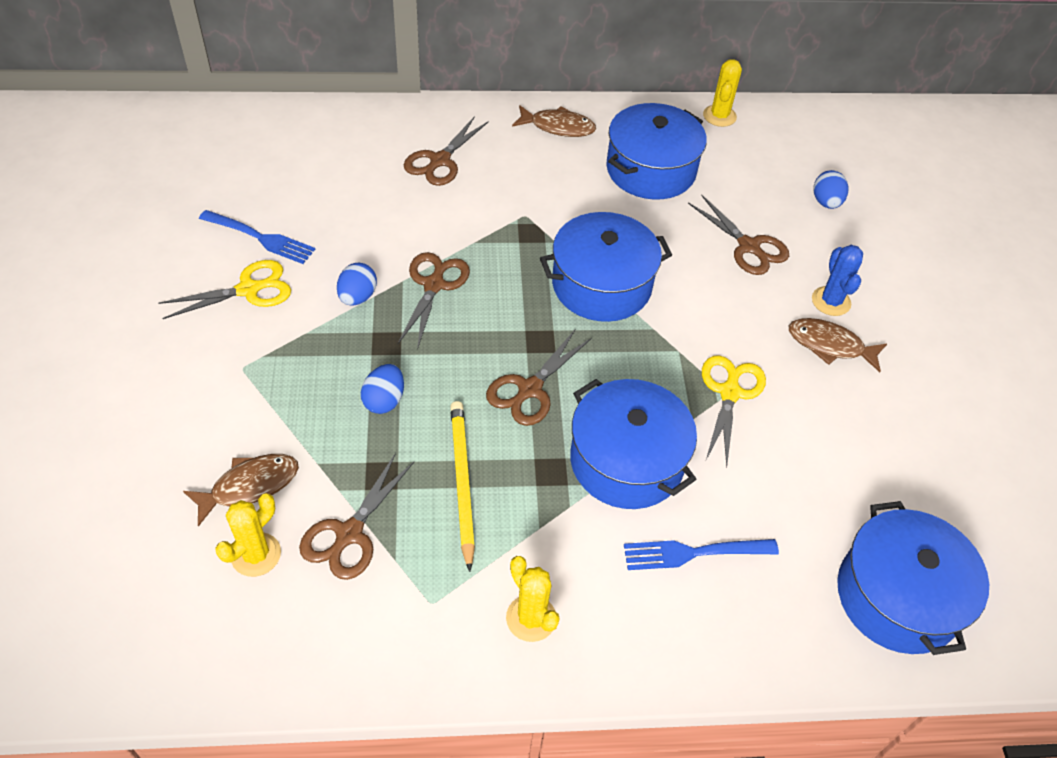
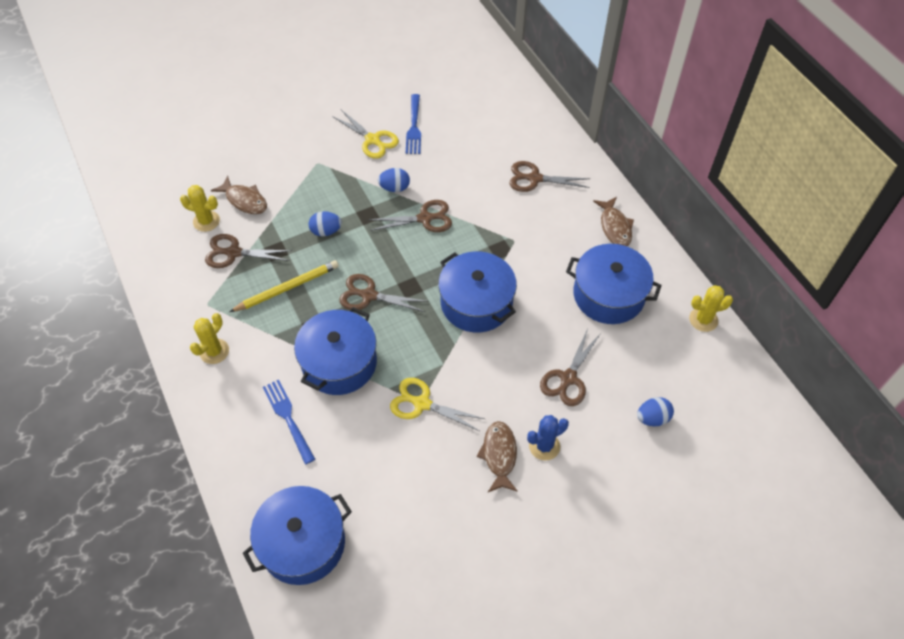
camera: 70 degrees right, 5 degrees up
(730, 393) = (422, 404): yellow scissors -> yellow scissors turned 150 degrees counterclockwise

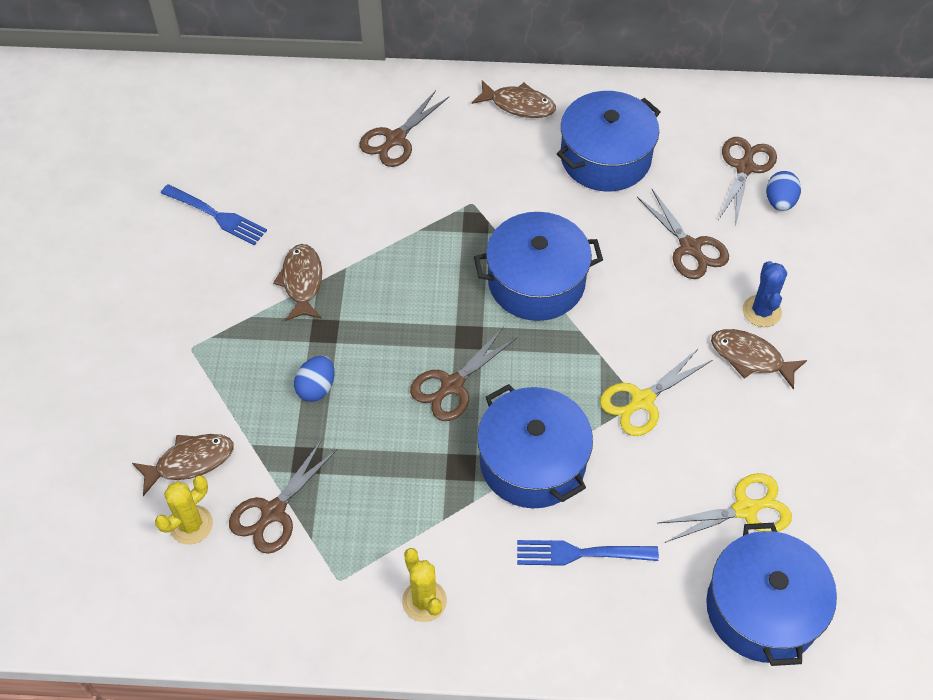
camera: 60 degrees left, 0 degrees up
(287, 288) = (378, 471): yellow pencil -> none
(372, 140) = (202, 269): yellow scissors -> yellow scissors (745, 509)
(394, 188) = (302, 282): blue egg -> brown fish
(425, 218) = (375, 273): brown scissors -> brown scissors (744, 167)
(703, 320) = (687, 98): yellow cactus -> none

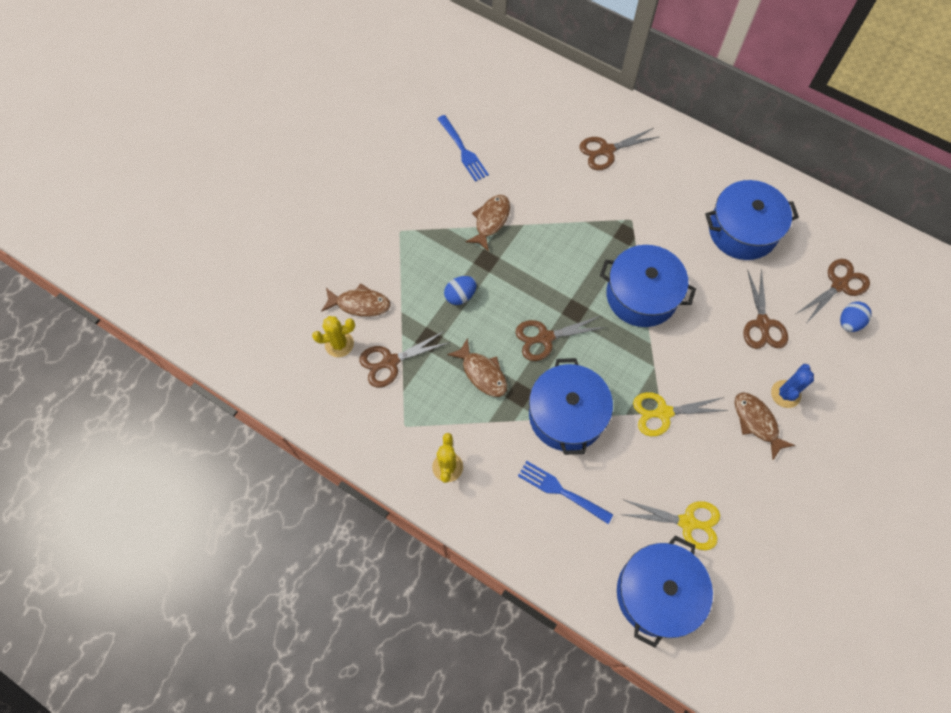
camera: 30 degrees right, 10 degrees up
(518, 105) = (704, 164): brown fish -> brown fish (482, 373)

